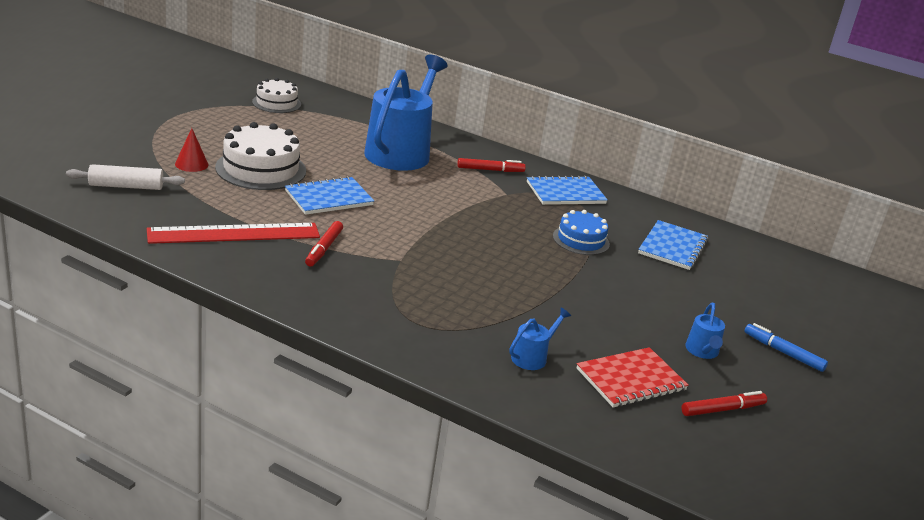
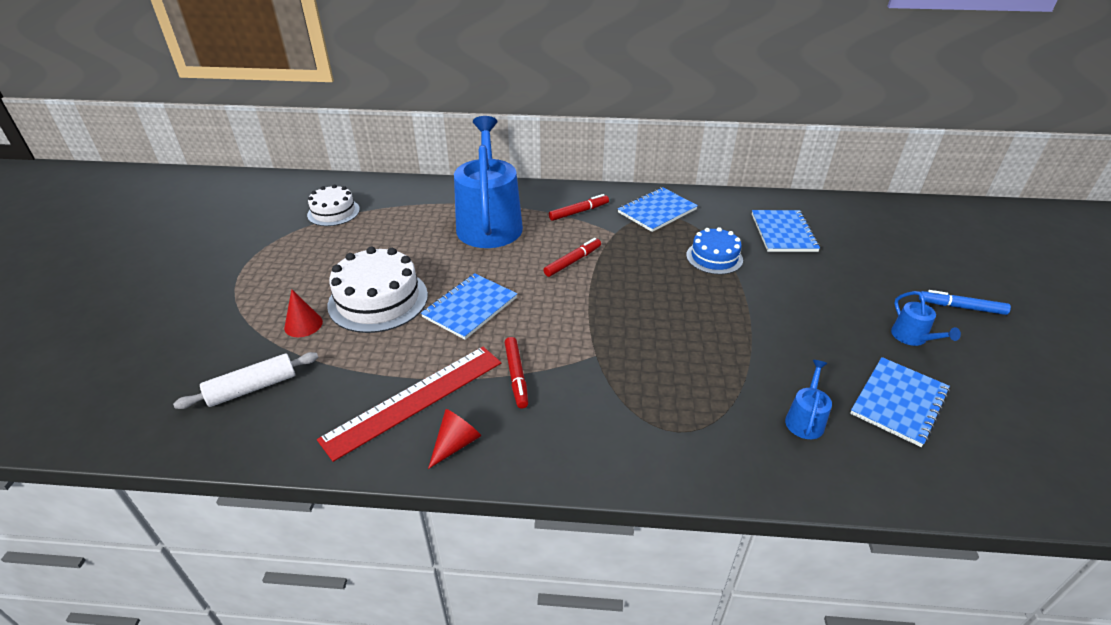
camera: 20 degrees left, 10 degrees up
(241, 266) = (456, 444): none -> red cone
(630, 379) = (898, 402): red notebook -> blue notebook
(722, 409) = (990, 398): red marker -> red marker (572, 261)

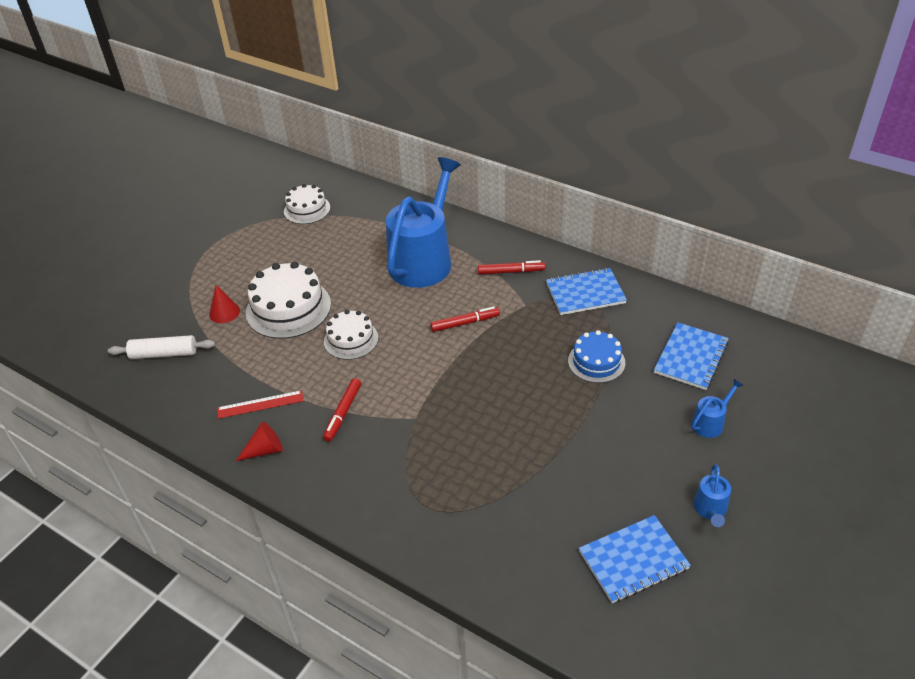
camera: 30 degrees right, 5 degrees up
(414, 400) = (260, 404): red ruler -> red ruler, size x0.54
(470, 307) = (351, 339): blue notebook -> white cake
(805, 419) = (536, 540): blue watering can -> blue watering can (710, 423)
(961, 307) = (796, 500): blue marker -> none

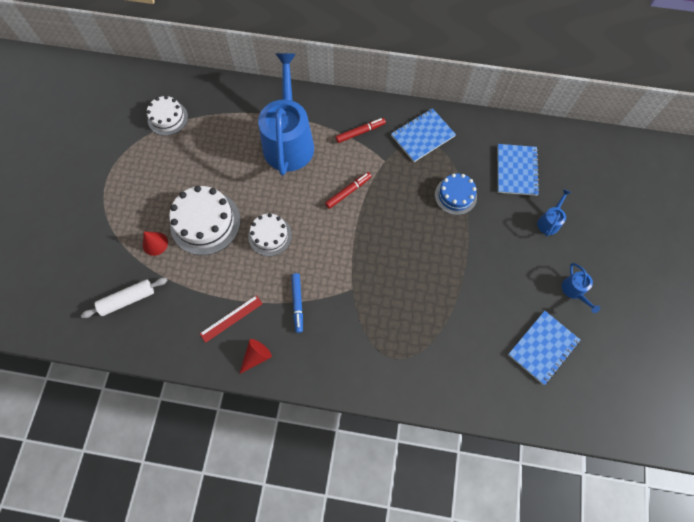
camera: 25 degrees left, 25 degrees up
(343, 413) = (297, 303): red marker -> blue marker

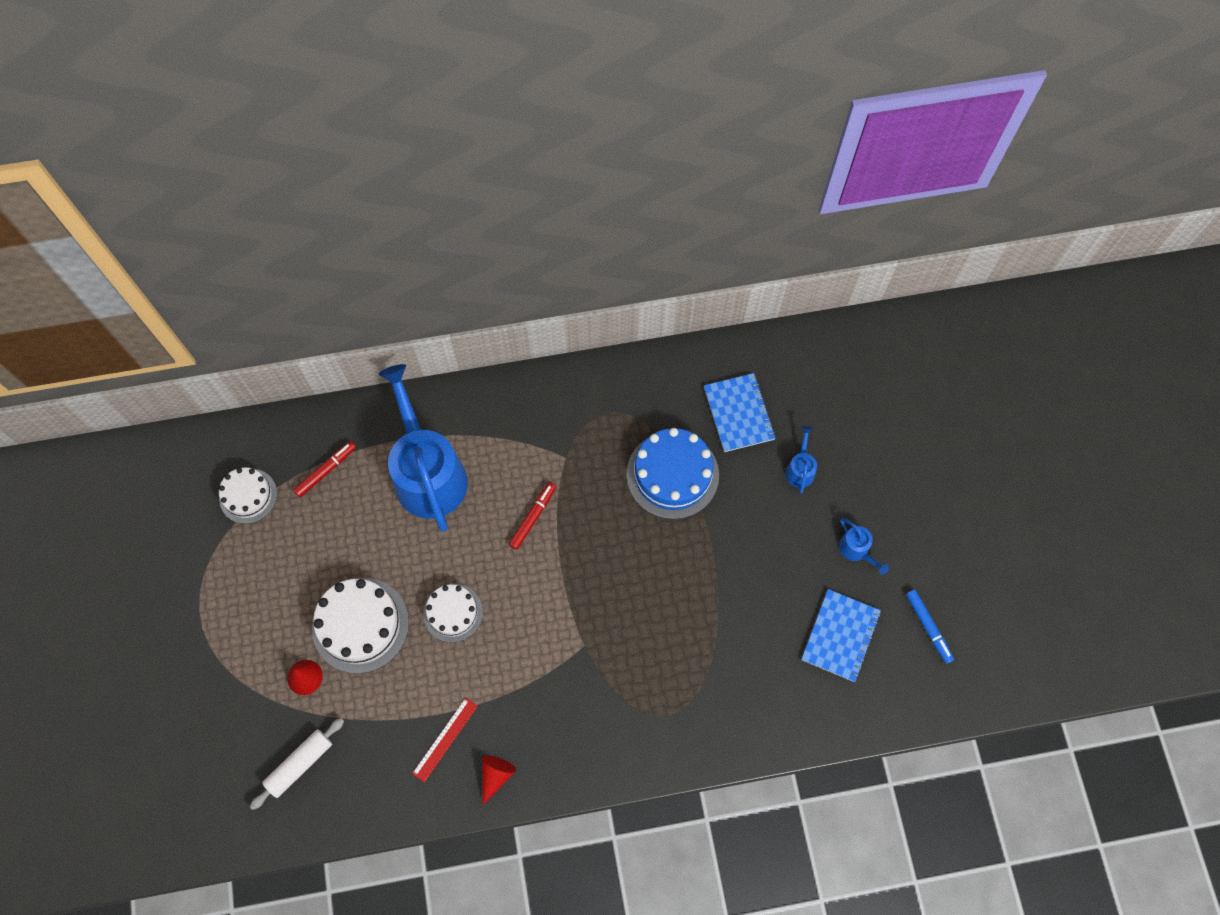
camera: 20 degrees left, 0 degrees up
(297, 303) = (522, 689): blue marker -> blue marker (928, 627)
(360, 132) = (519, 428): red marker -> red marker (325, 471)
(422, 136) = (603, 406): blue notebook -> none
(455, 195) = (672, 475): blue cake -> blue cake, size x1.62

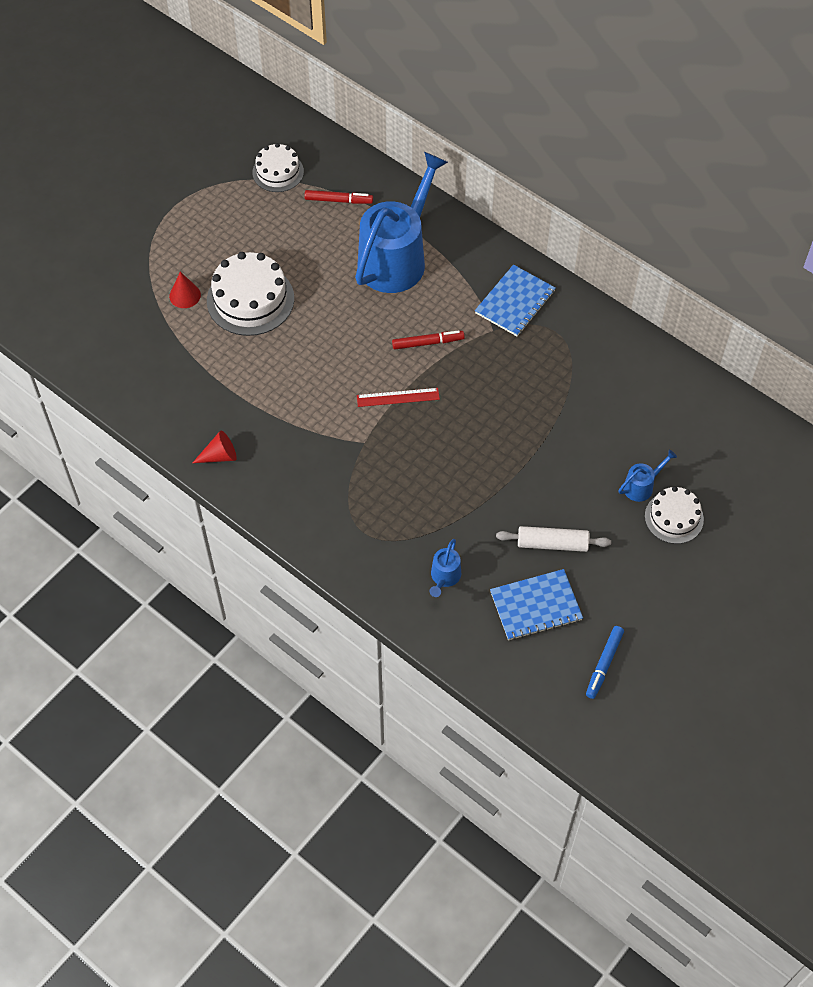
camera: 50 degrees right, 10 degrees down
(300, 764) = (124, 336): white rolling pin -> white rolling pin (552, 543)
(445, 739) = (217, 407): red ruler -> red ruler (398, 397)
(453, 613) = (311, 346): white cake -> white cake (674, 517)
(672, 475) = (549, 405): blue cake -> none
(738, 413) = (643, 414): blue notebook -> blue notebook (515, 302)
(856, 550) = (616, 570): blue watering can -> blue watering can (444, 577)

